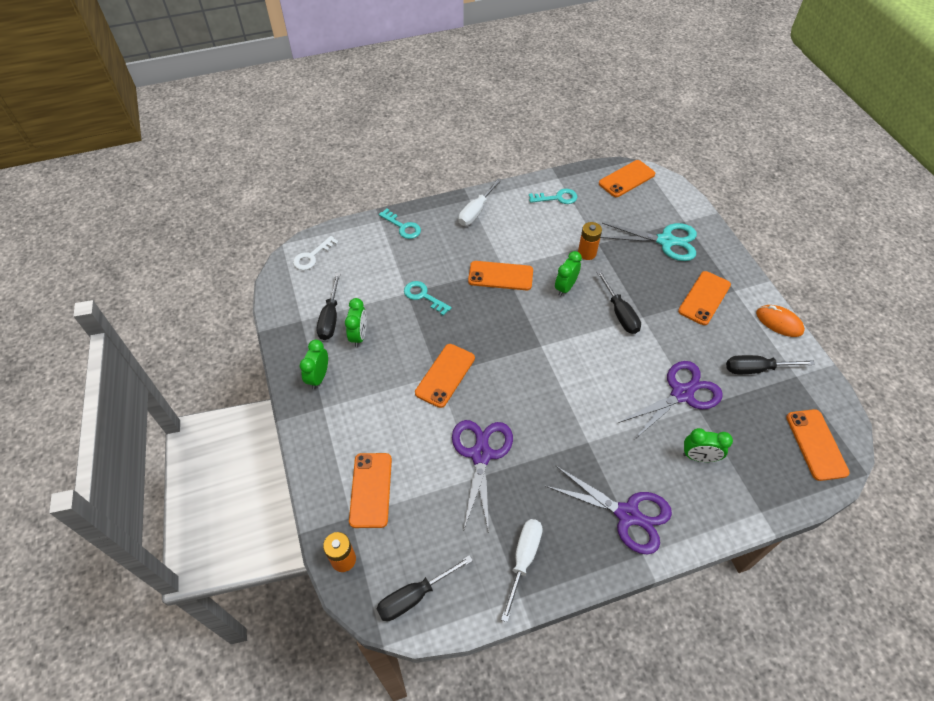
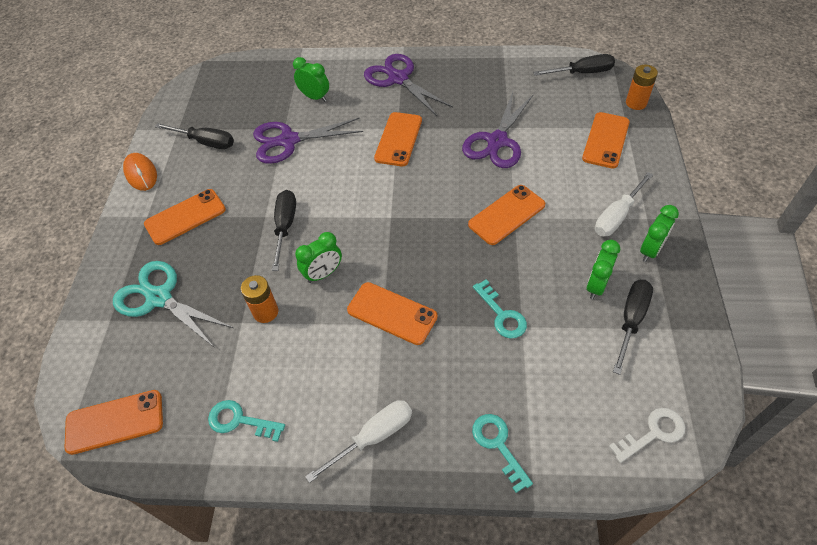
camera: 155 degrees left, 0 degrees up
(523, 559) = (492, 73): white screwdriver -> white screwdriver (617, 216)
(816, 444) = (218, 83): orange phone -> orange phone (398, 139)

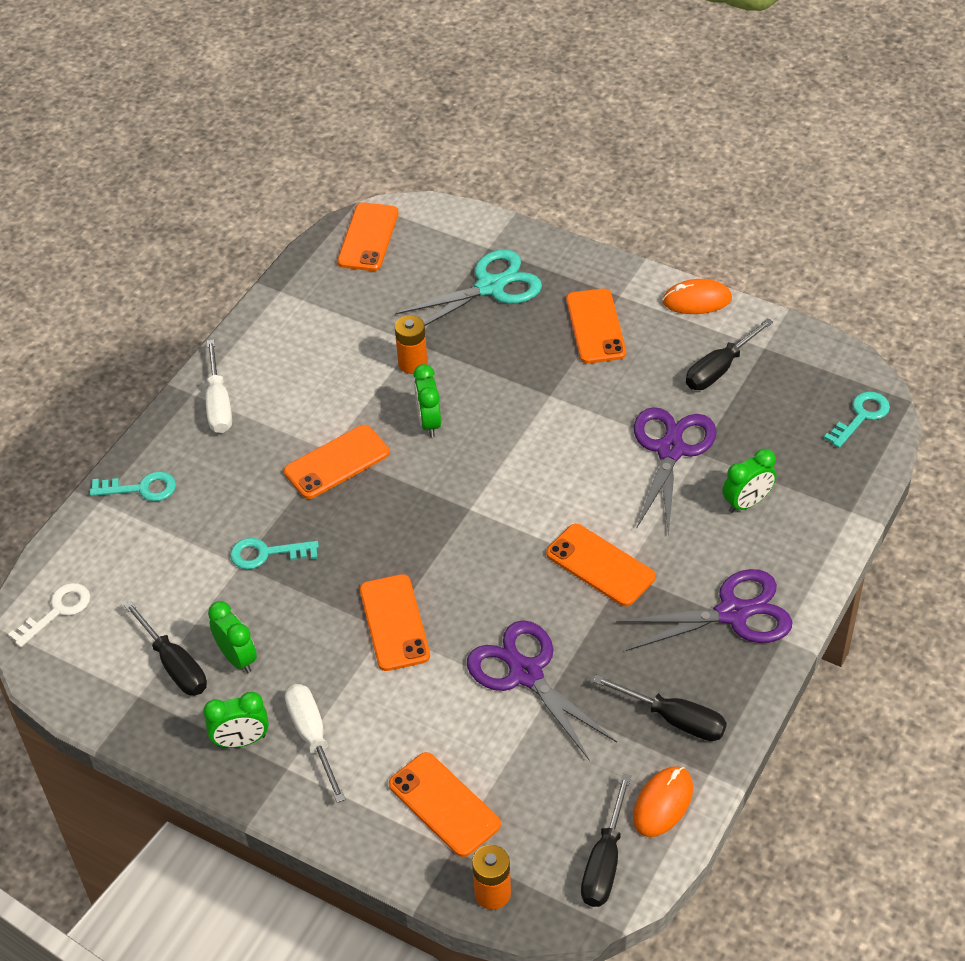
camera: 115 degrees right, 5 degrees down
(239, 421) = (306, 318): turquoise key -> turquoise key (861, 416)
(285, 226) = (521, 408): black screwdriver -> black screwdriver (675, 719)
(533, 65) = (663, 803): none -> orange mouse
(650, 250) = (241, 741): green clock -> green clock turned 75 degrees counterclockwise
(653, 433) = (57, 611): white key -> white key turned 135 degrees counterclockwise

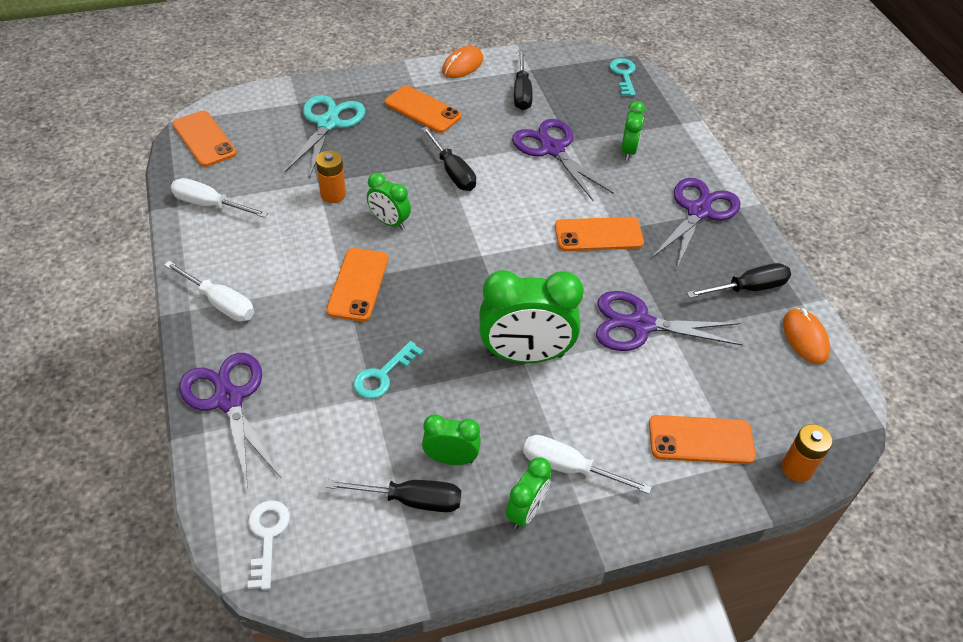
camera: 50 degrees left, 0 degrees up
(141, 488) = (229, 399): turquoise key -> purple scissors
(304, 307) = (209, 205): none -> white screwdriver
(394, 623) = (525, 355): orange phone -> green clock
(604, 862) = (823, 396): black screwdriver -> black screwdriver (453, 172)

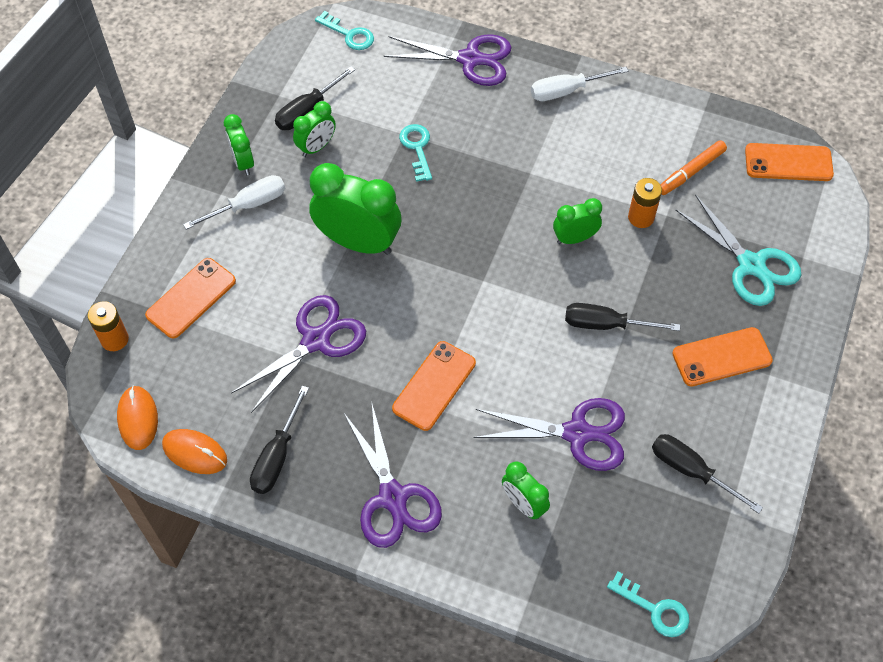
camera: 130 degrees right, 10 degrees up
(209, 205) = (689, 130): white screwdriver -> none
(259, 186) = (691, 172): none -> orange marker
(267, 536) = (349, 34): white key -> turquoise key
(358, 284) = (518, 179): orange phone -> none
(462, 65) = (780, 444): orange mouse -> orange mouse (138, 419)
(525, 355) = (358, 242): green clock -> green clock turned 75 degrees clockwise

